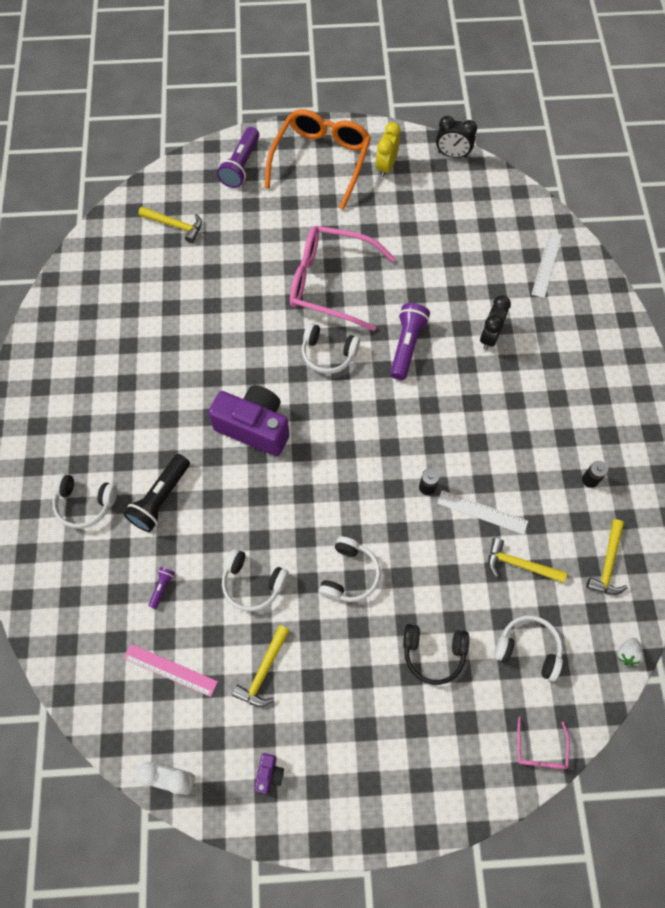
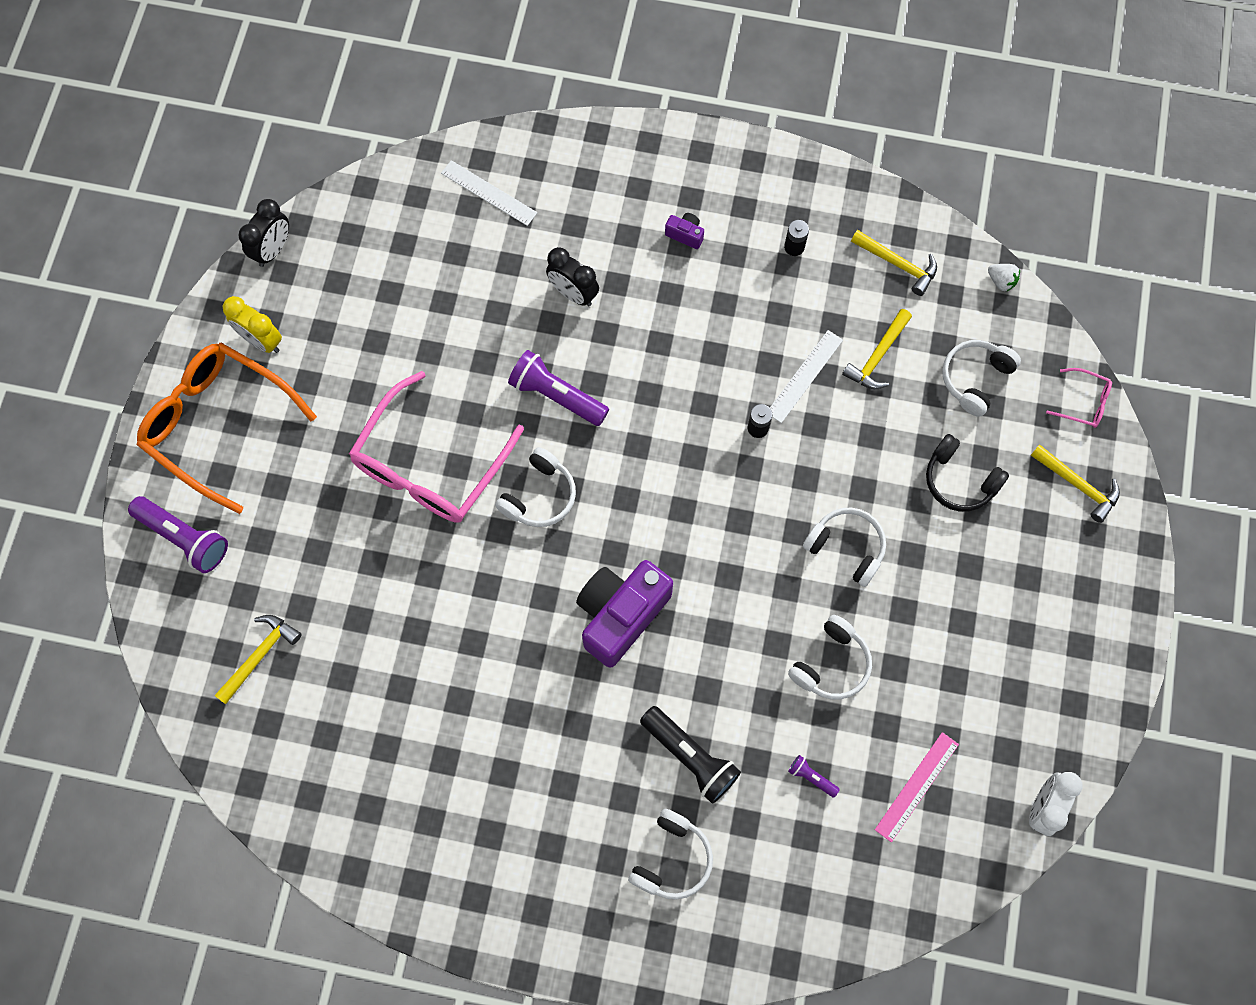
camera: 75 degrees left, 5 degrees up
(264, 671) = (941, 675): yellow hammer -> yellow hammer (1077, 485)
(269, 774) = (1057, 695): purple camera -> purple camera (685, 234)
(433, 653) = (959, 480): black headphones -> black headphones turned 105 degrees clockwise

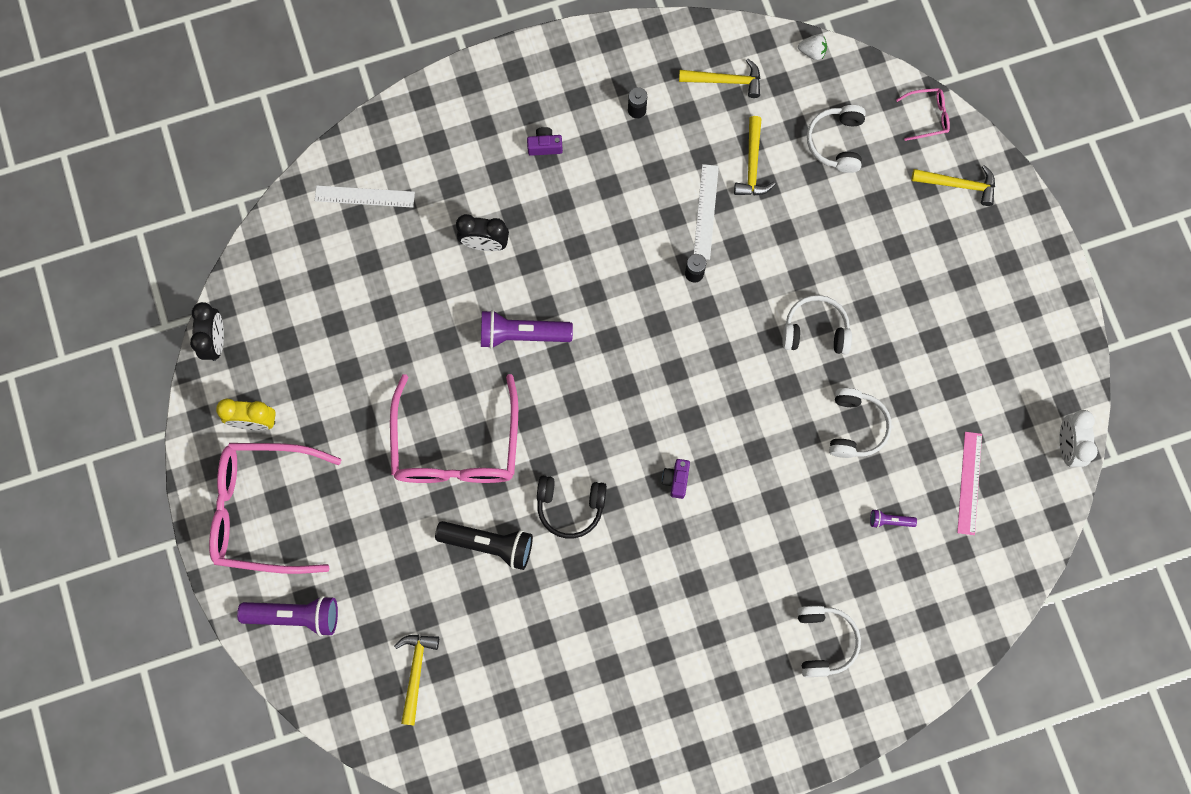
camera: 30 degrees left, 5 degrees up
(219, 425) = (264, 510): orange glasses -> pink glasses
(539, 495) = (557, 422): white headphones -> none
(620, 615) = (676, 480): purple camera -> purple camera, size x0.41
(690, 757) = (792, 558): black flashlight -> black flashlight (489, 544)
(959, 480) = (869, 230): black headphones -> black headphones (570, 506)

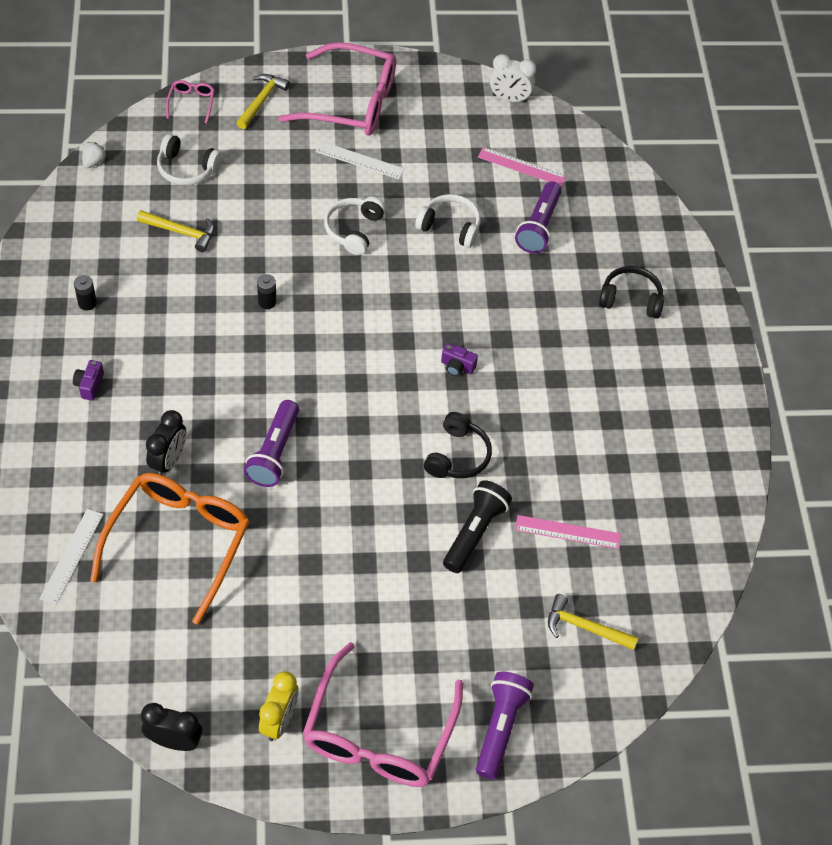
camera: 80 degrees left, 20 degrees down
(402, 281) = (178, 543): none -> orange glasses
(456, 444) = (366, 536): pink glasses -> pink glasses (351, 102)
(515, 634) = (568, 532): none -> pink ruler
(706, 211) = (211, 278): white ruler -> white ruler (359, 160)
(725, 80) = (90, 230): yellow hammer -> none
(823, 641) = (630, 299): white headphones -> black headphones
(889, 520) = (538, 226): purple flashlight -> purple flashlight, size x2.10

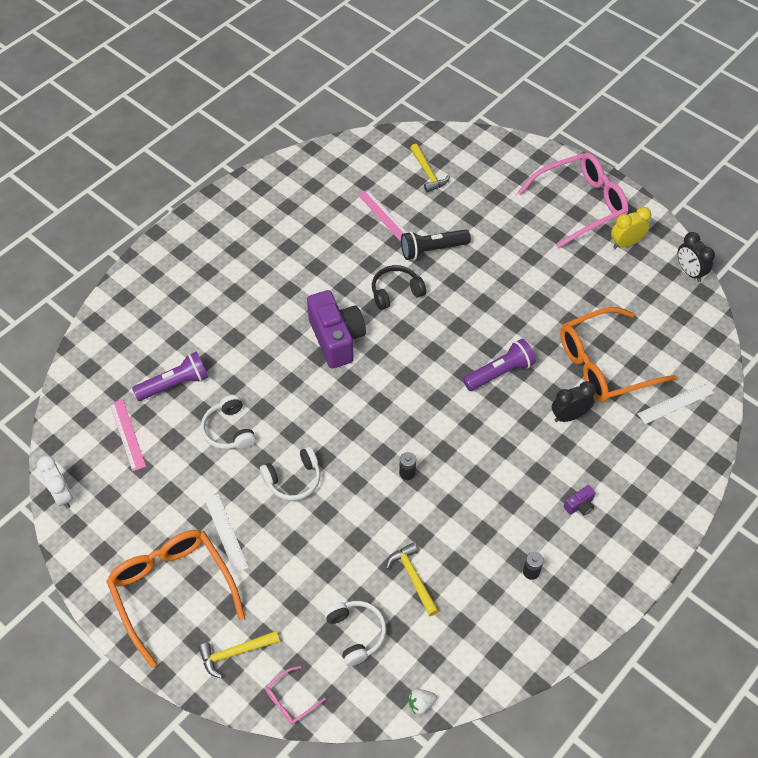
camera: 130 degrees left, 0 degrees up
(351, 102) = (173, 591): pink glasses -> orange glasses
(457, 366) = (336, 339): purple camera -> purple camera, size x2.44
(500, 727) = (518, 166): purple flashlight -> none
(630, 299) = (186, 297): black headphones -> none

